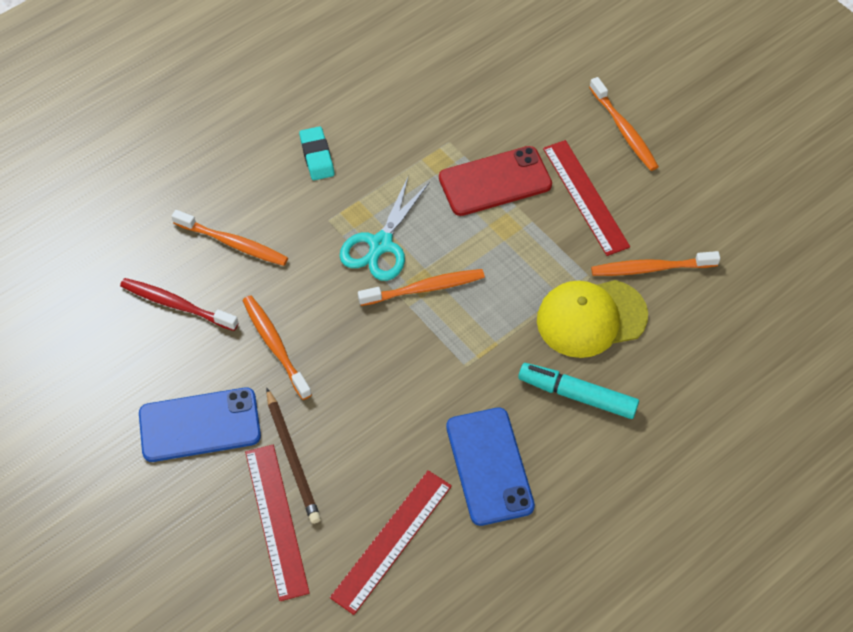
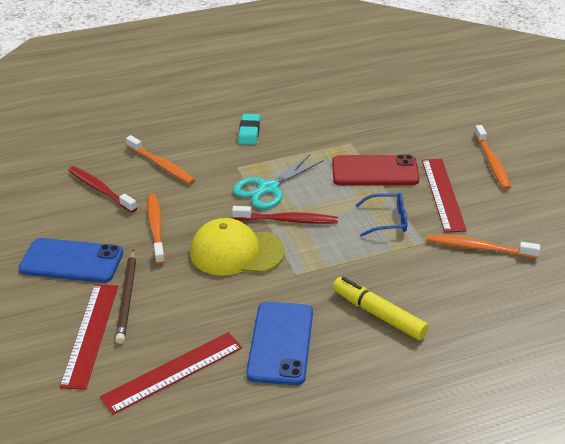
camera: 20 degrees right, 20 degrees down
(424, 288) = (288, 220): orange toothbrush -> red toothbrush
(538, 256) = (387, 220): none -> blue glasses
(578, 395) = (379, 314): turquoise marker -> yellow marker
(591, 318) = (413, 268): yellow cap -> yellow cap (236, 252)

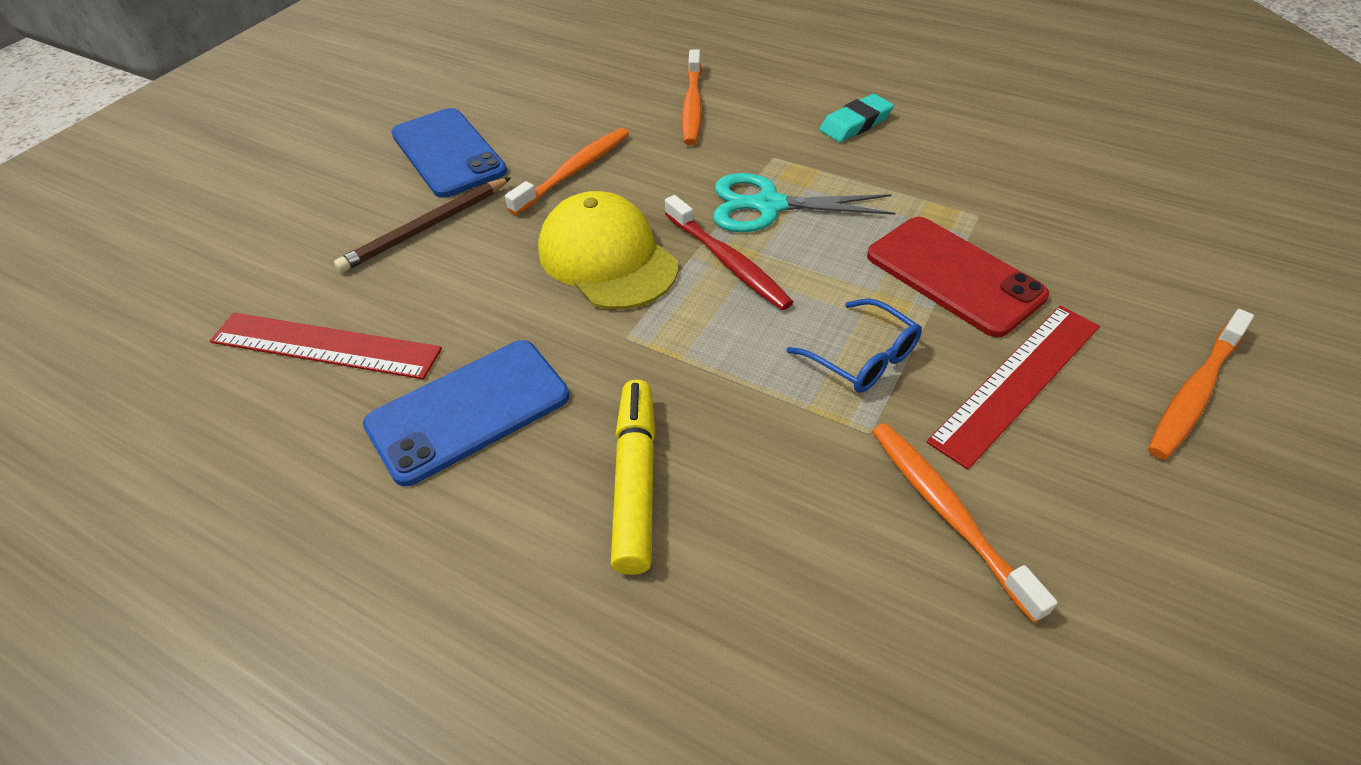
camera: 50 degrees right, 10 degrees up
(90, 334) = (337, 241): red ruler -> none
(100, 190) = (592, 96): red toothbrush -> none

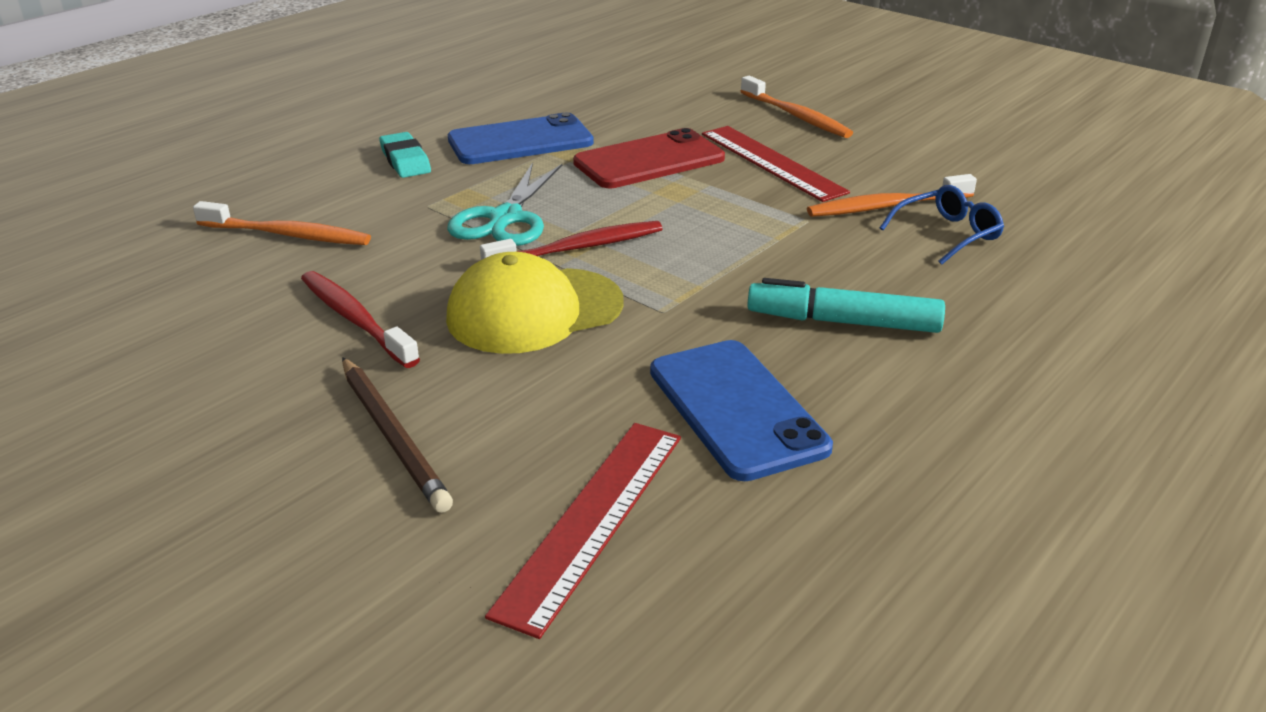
camera: 80 degrees left, 15 degrees down
(448, 153) = (224, 415): blue phone -> blue phone (520, 141)
(574, 171) = (355, 319): orange toothbrush -> red toothbrush
(635, 482) = (844, 322): yellow marker -> turquoise marker
(863, 358) = (729, 209): blue glasses -> blue glasses (948, 234)

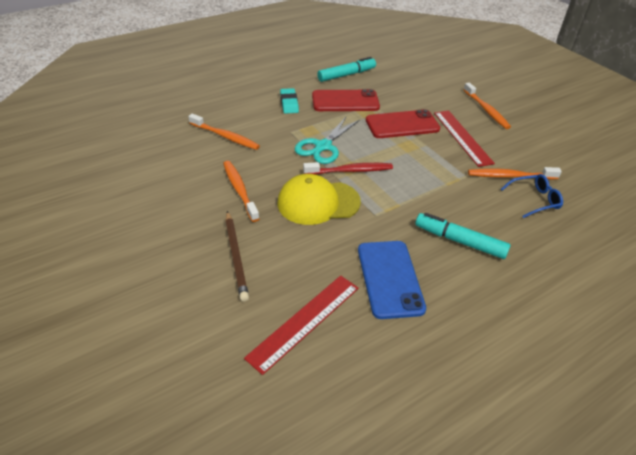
camera: 15 degrees right, 10 degrees up
(355, 319) = (239, 190): red toothbrush -> orange toothbrush
(505, 100) = (346, 75): none -> turquoise marker
(520, 141) = (345, 101): blue phone -> red phone

